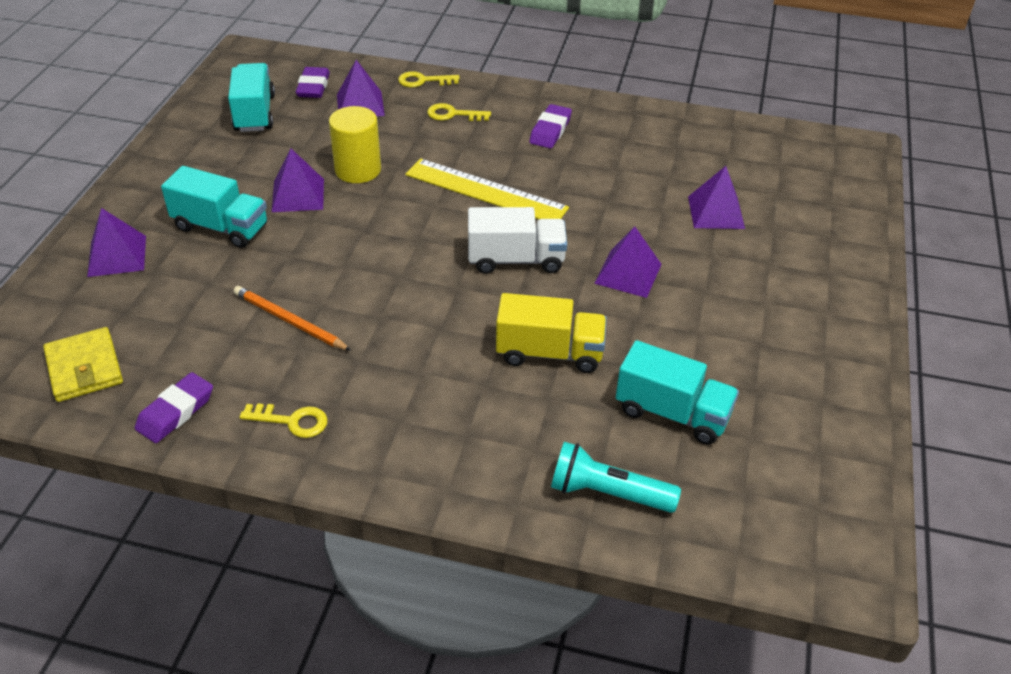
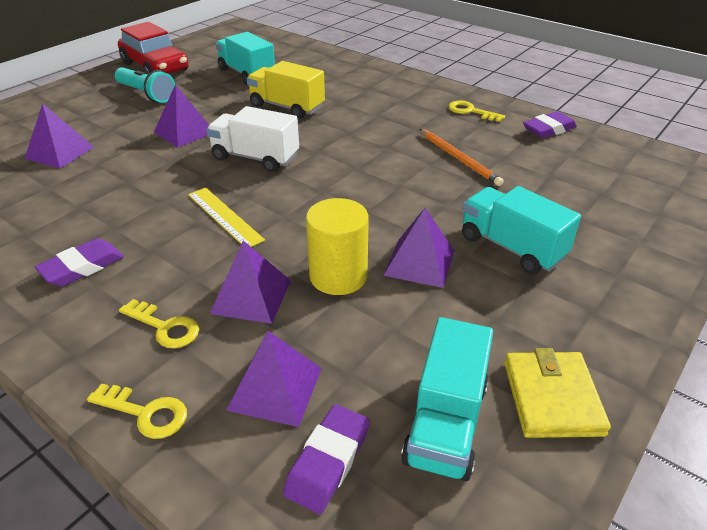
camera: 155 degrees left, 5 degrees down
(84, 368) = (624, 164): yellow wallet -> yellow wallet (552, 397)
(117, 256) = (622, 244): purple pyramid -> purple pyramid (251, 296)
(485, 191) = (224, 217): yellow ruler -> yellow ruler, size x0.63
(608, 493) = (312, 60): turquoise flashlight -> turquoise flashlight (146, 94)
(821, 387) = (155, 67): none -> red car

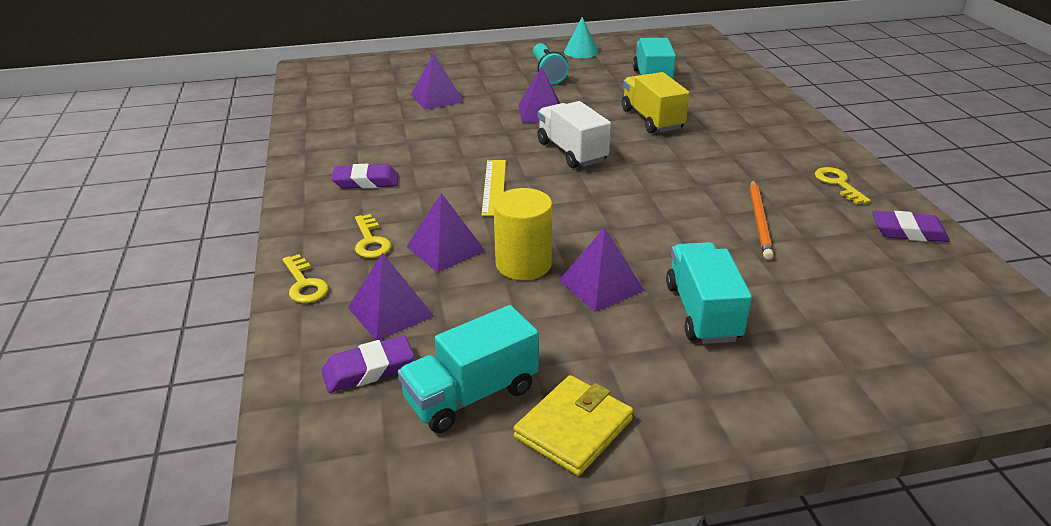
camera: 40 degrees right, 5 degrees down
(155, 67) = (581, 52): red car -> turquoise cone

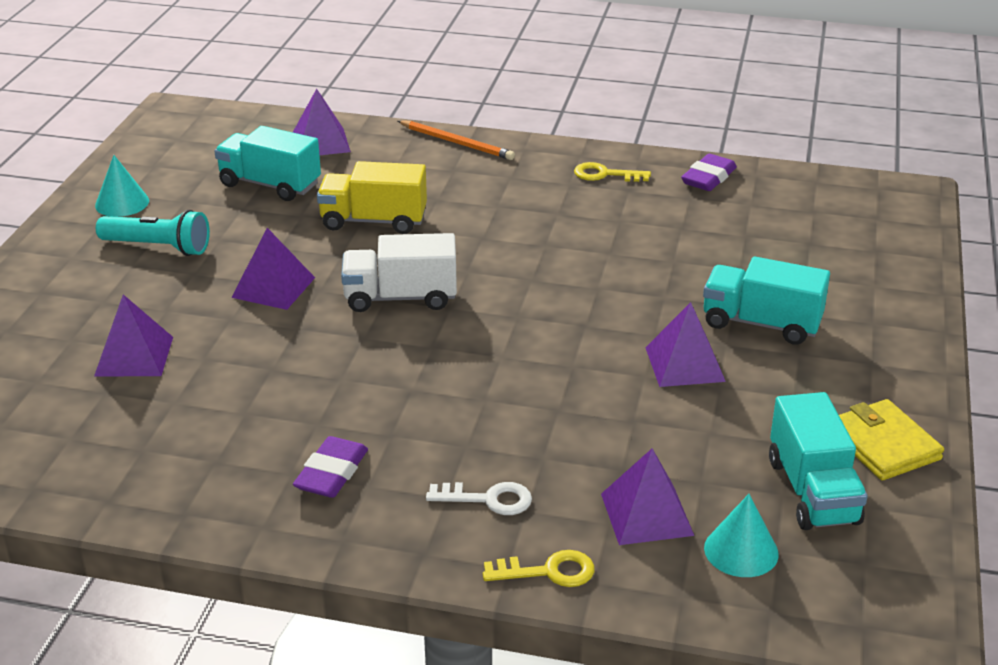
camera: 65 degrees left, 0 degrees up
(369, 370) = (741, 551): purple eraser -> turquoise cone
(370, 241) = (488, 499): yellow key -> white key
(445, 249) = (547, 445): purple pyramid -> purple pyramid (321, 142)
(494, 187) = (435, 375): yellow ruler -> none
(523, 264) = (616, 400): yellow cylinder -> none
(759, 221) = (637, 239): orange pencil -> orange pencil (457, 143)

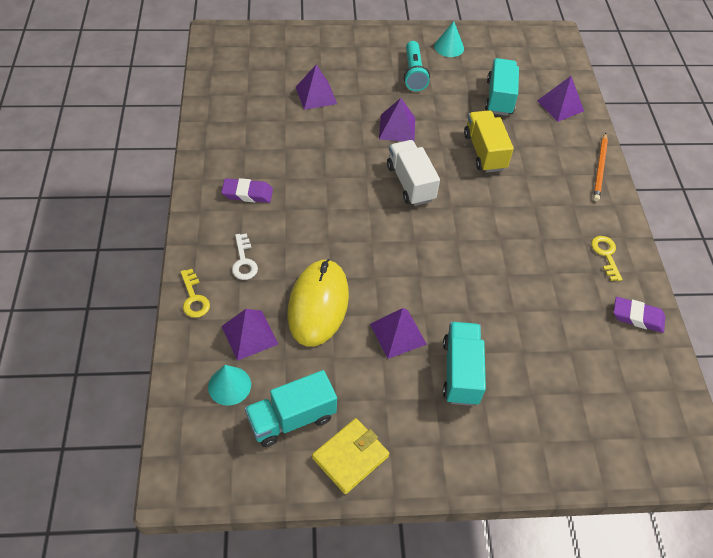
camera: 70 degrees right, 20 degrees up
(608, 431) = (318, 304): none -> yellow mouse

